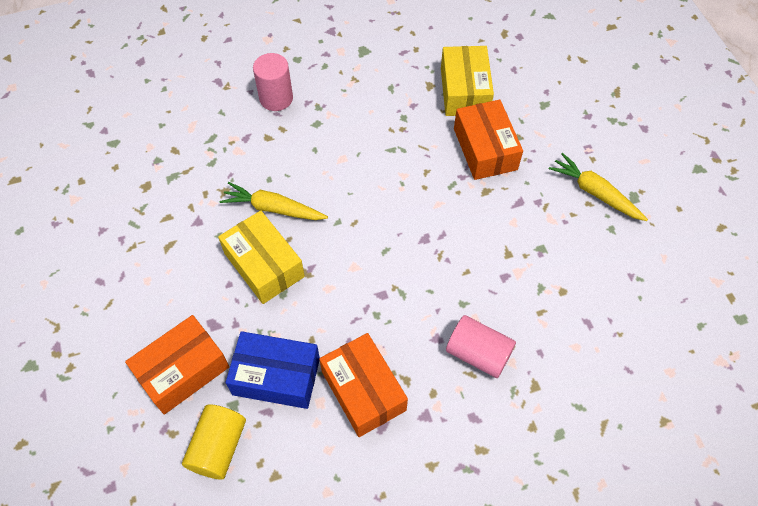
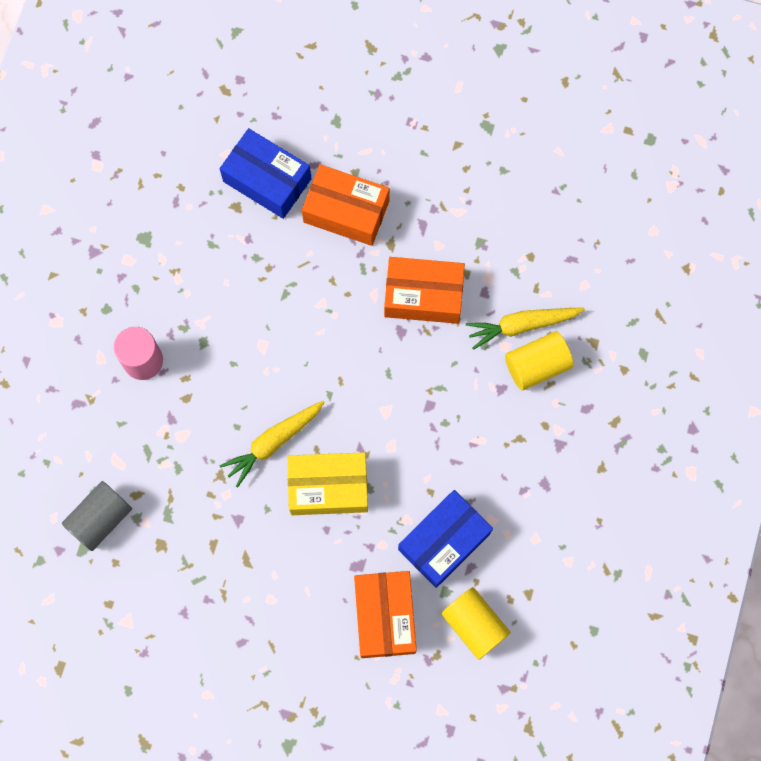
camera: 55 degrees left, 15 degrees up
(142, 140) = (101, 519): none -> grey cylinder
(363, 391) = (505, 479): orange box -> orange box (423, 295)
(464, 91) = (267, 180): yellow box -> blue box
(478, 354) = (537, 366): pink cylinder -> yellow cylinder
(595, 192) = (459, 154): yellow carrot -> yellow carrot (521, 326)

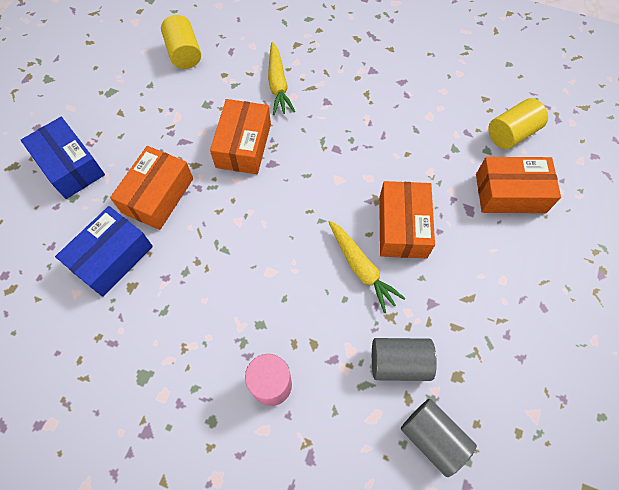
camera: 85 degrees left, 10 degrees down
(171, 485) = (399, 363): none -> grey cylinder
(328, 487) = (402, 227): yellow box -> orange box
(444, 541) = (447, 148): blue box -> blue box (70, 166)
(537, 366) = (311, 78): yellow cylinder -> yellow cylinder (184, 53)

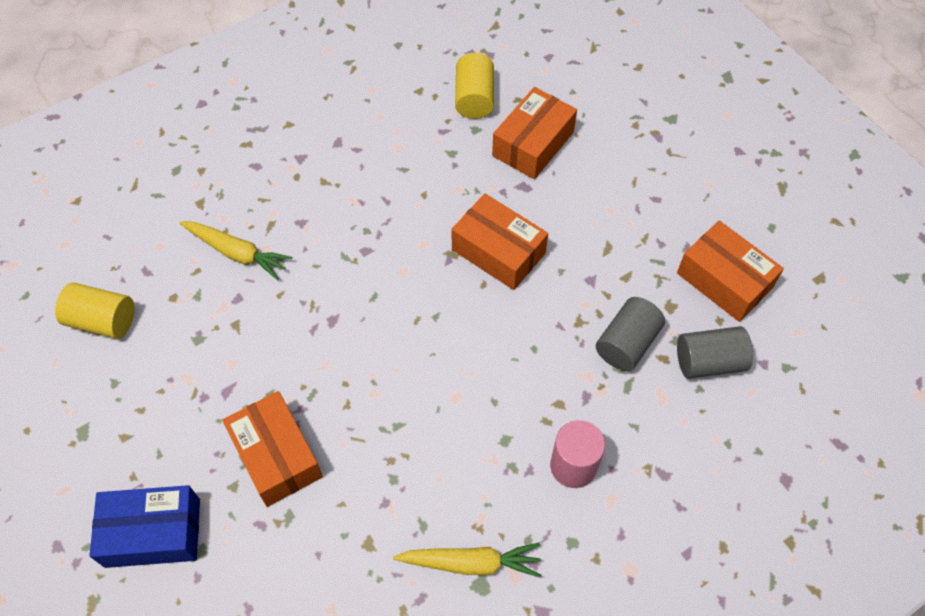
camera: 55 degrees left, 5 degrees down
(112, 257) = (316, 546): blue box -> none
(243, 145) = (286, 333): orange box -> orange box (724, 280)
(361, 268) = (514, 314): yellow carrot -> yellow carrot (471, 563)

